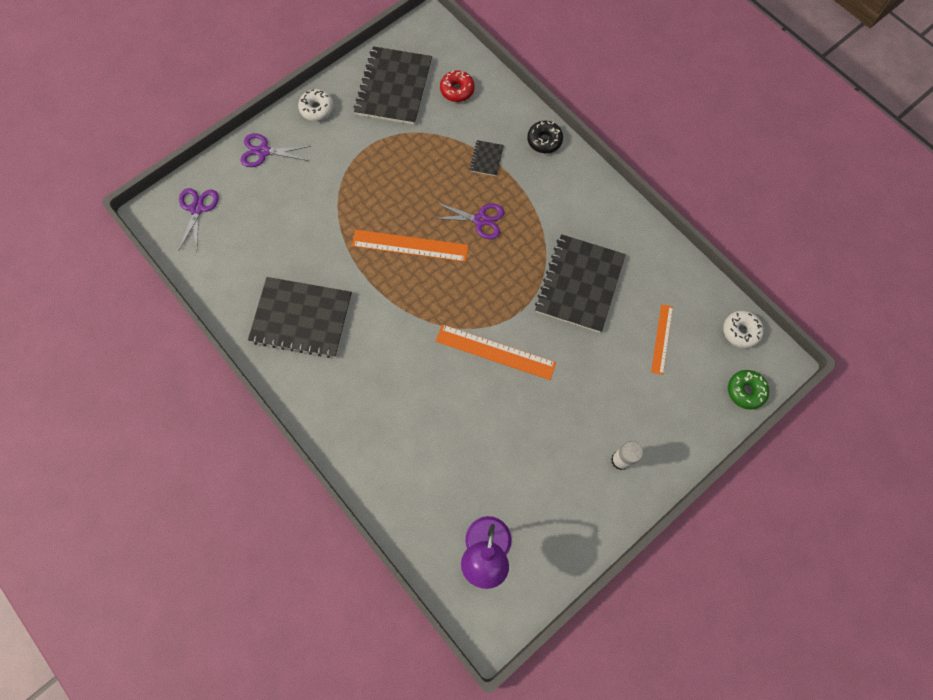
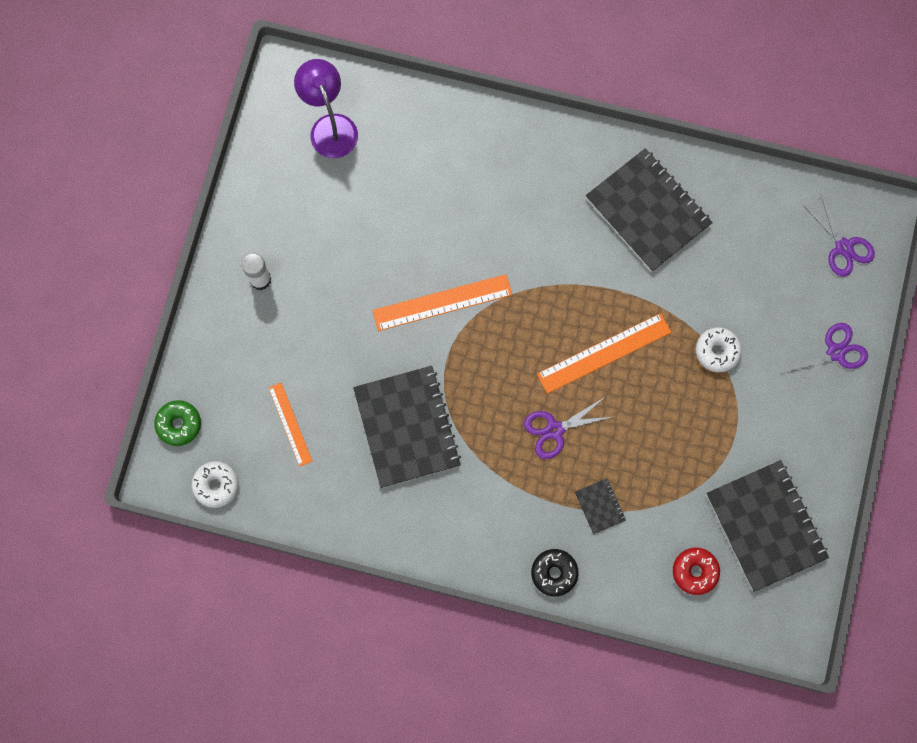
camera: 145 degrees right, 5 degrees up
(301, 318) = (648, 211): black notebook -> black notebook turned 75 degrees clockwise
(317, 109) = (825, 440): white donut -> white donut (717, 351)

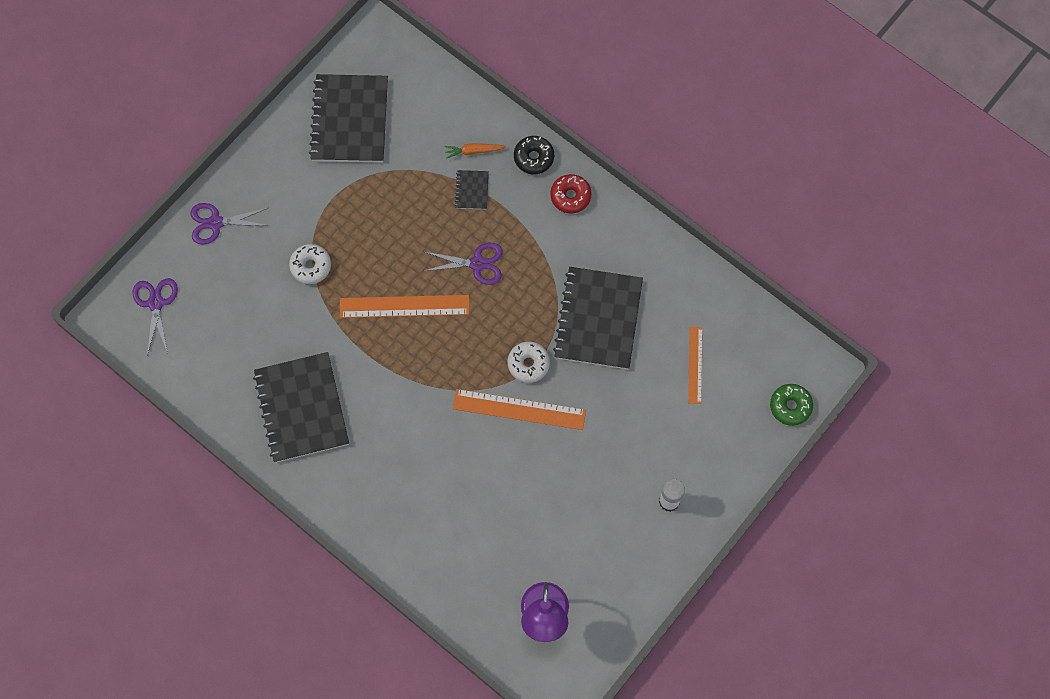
camera: 155 degrees left, 5 degrees down
(216, 485) = (778, 342): white donut -> white donut (528, 364)
(620, 551) = (474, 151): none -> orange carrot
(695, 571) = (423, 112): red donut -> red donut (570, 196)

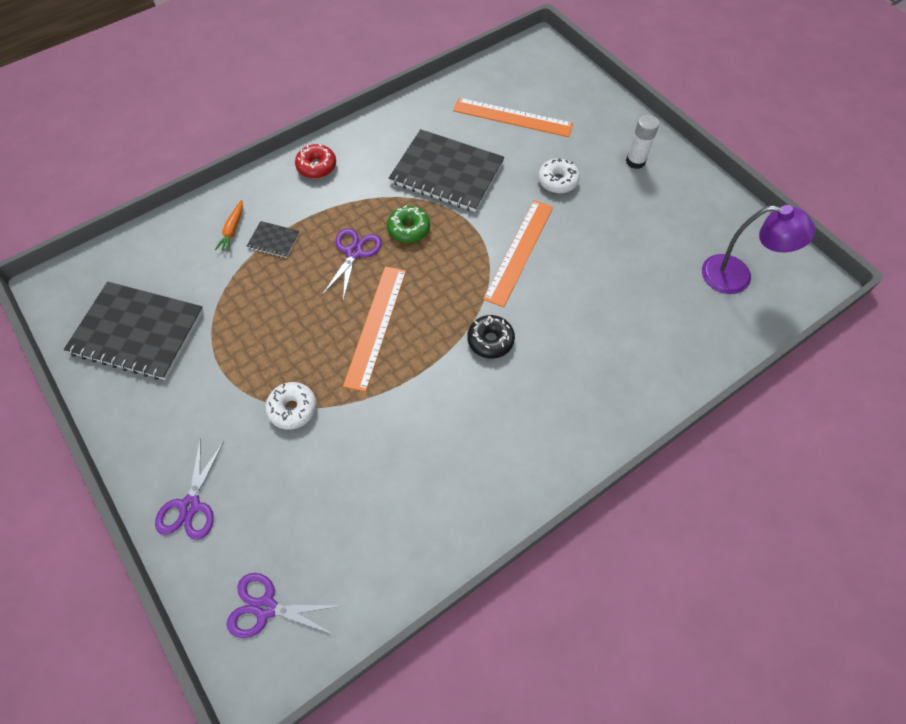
camera: 75 degrees left, 10 degrees down
(301, 408) = (462, 456): black notebook -> none
(528, 364) = (474, 234): white donut -> white donut (557, 181)
(533, 157) = (264, 185): black donut -> black donut (490, 340)
(695, 365) = (512, 117): orange ruler -> orange ruler, size x1.63
(790, 406) = (566, 69): green donut -> green donut (409, 229)

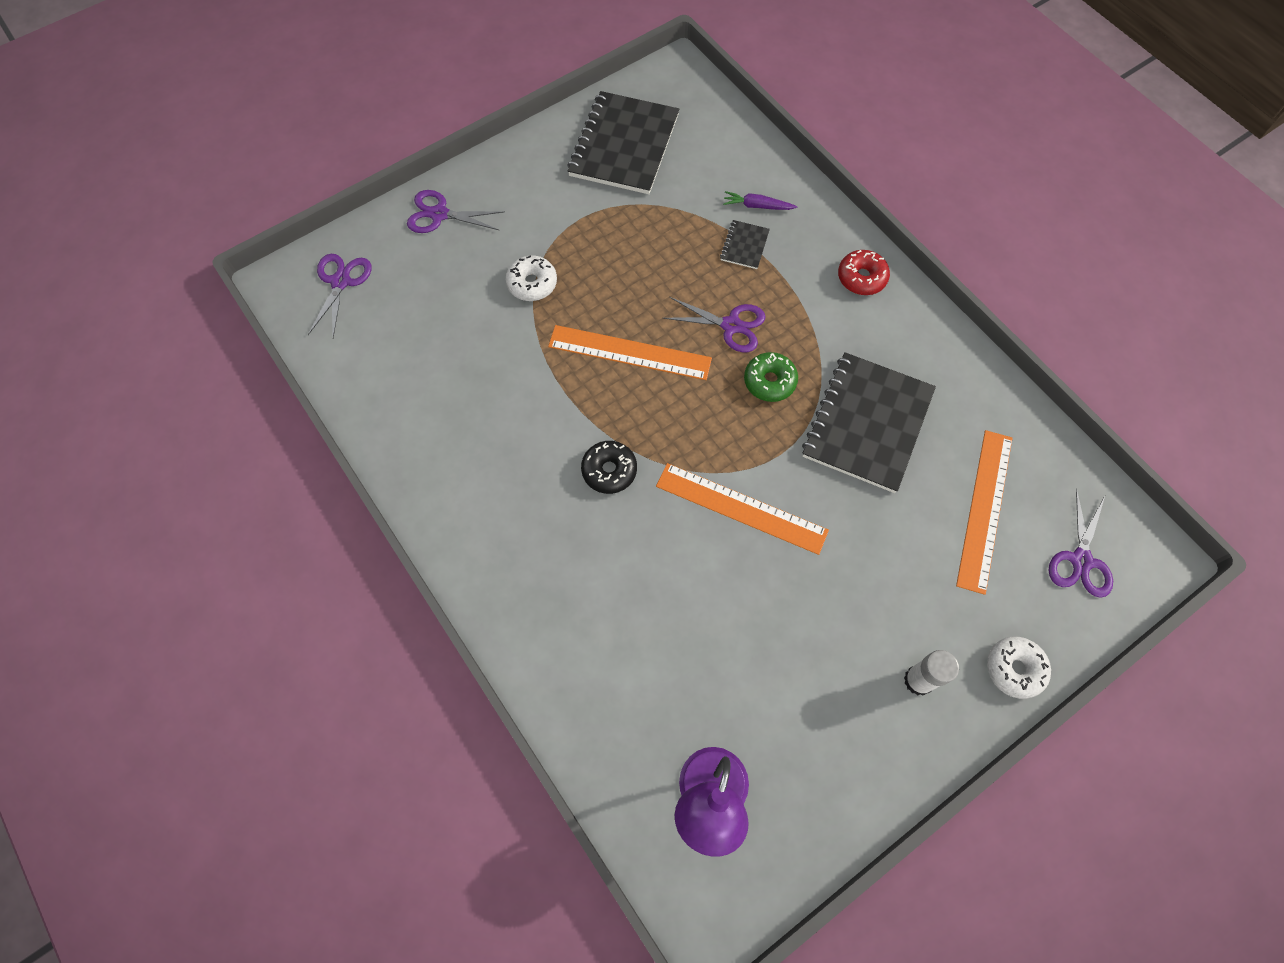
camera: 90 degrees right, 5 degrees up
(232, 230) = (757, 206): orange carrot -> purple carrot
(545, 77) = (1081, 560): none -> purple scissors
(557, 181) = (867, 564): white donut -> white donut (1014, 669)

